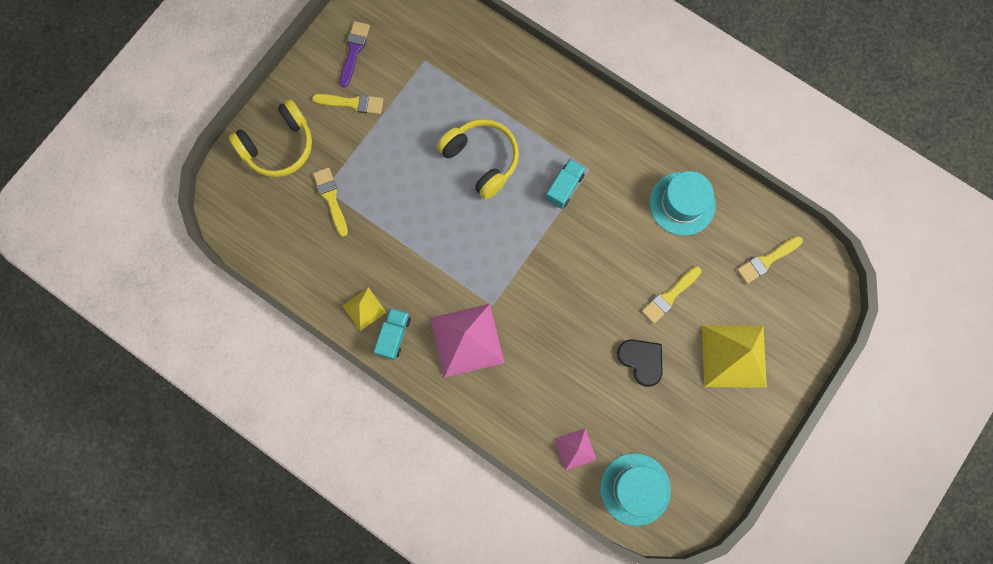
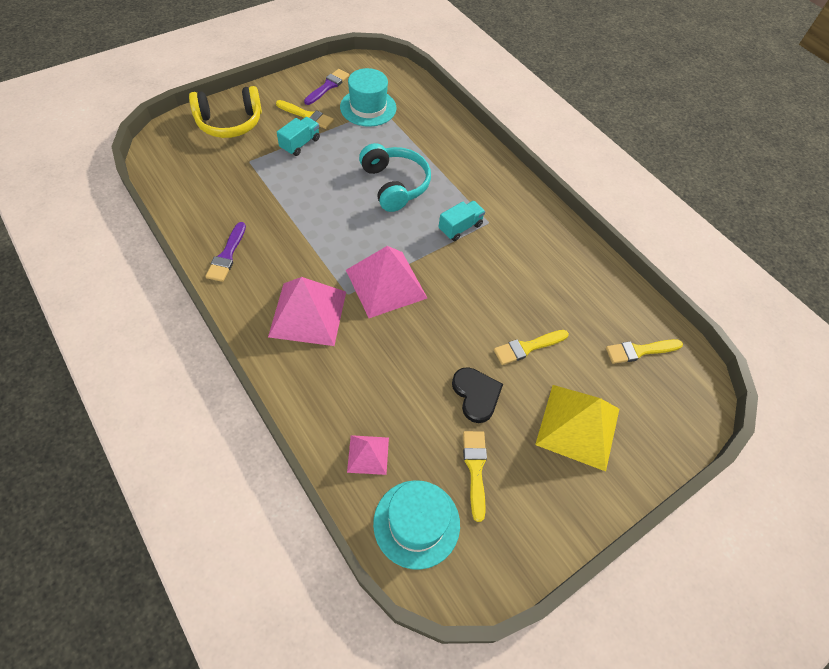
camera: 15 degrees right, 20 degrees down
(331, 198) = (249, 169): yellow brush -> yellow brush (475, 469)
(364, 309) = (227, 255): yellow pyramid -> purple brush
(394, 335) = (241, 285): turquoise truck -> turquoise truck (300, 144)
(481, 160) = (395, 185): yellow headphones -> turquoise headphones
(521, 280) = (386, 284): none -> pink pyramid
(682, 203) = (567, 276): turquoise hat -> turquoise hat (368, 107)

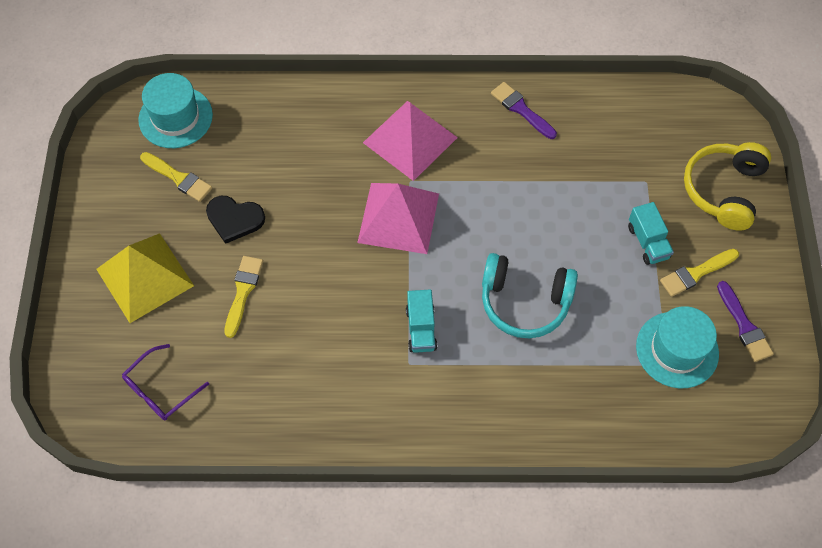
camera: 130 degrees right, 5 degrees up
(368, 454) = (249, 116): pink pyramid -> none
(639, 351) = (160, 390): yellow brush -> purple glasses

